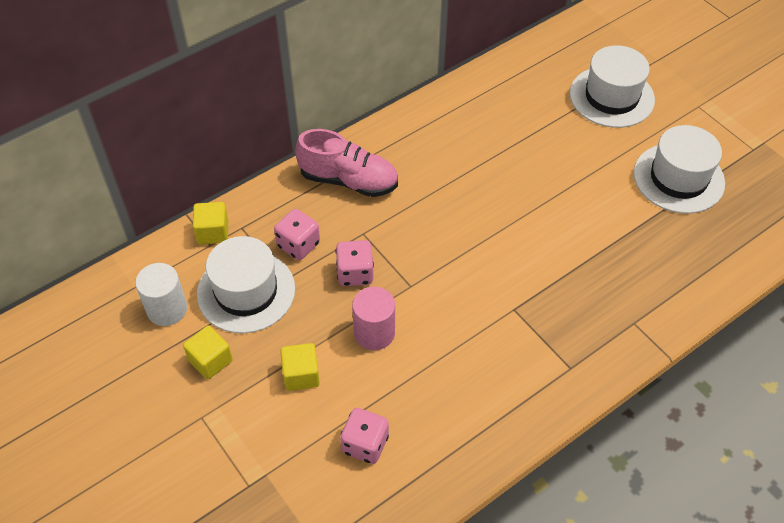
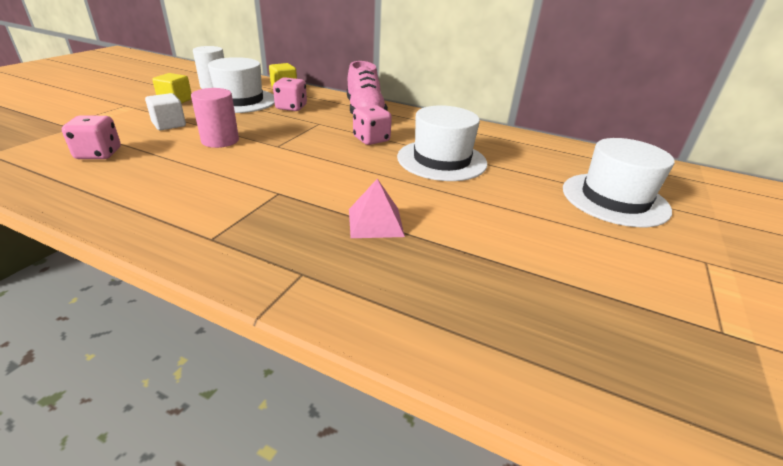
camera: 60 degrees right, 20 degrees down
(301, 375) = (169, 124): yellow cube -> white cube
(355, 273) = (277, 126): pink dice -> pink dice (371, 139)
(587, 259) = (375, 222): none -> pink pyramid
(678, 178) = (569, 267): white hat -> white hat (441, 160)

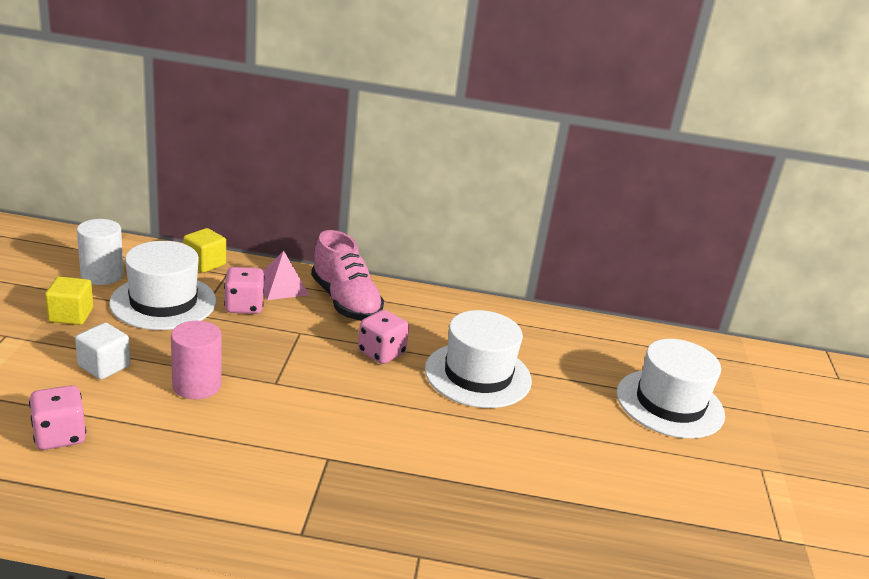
camera: 20 degrees left, 5 degrees down
(375, 222) = (453, 480): pink pyramid -> pink pyramid (282, 286)

